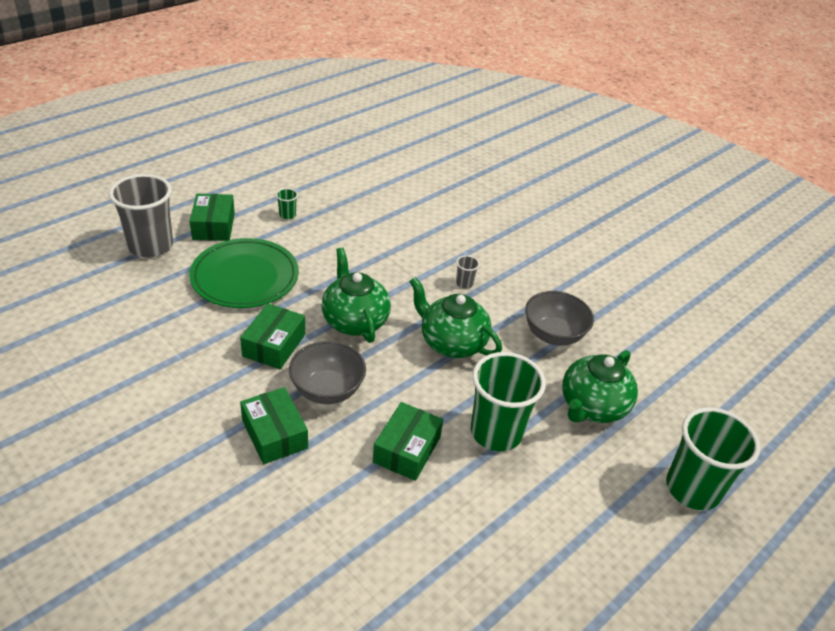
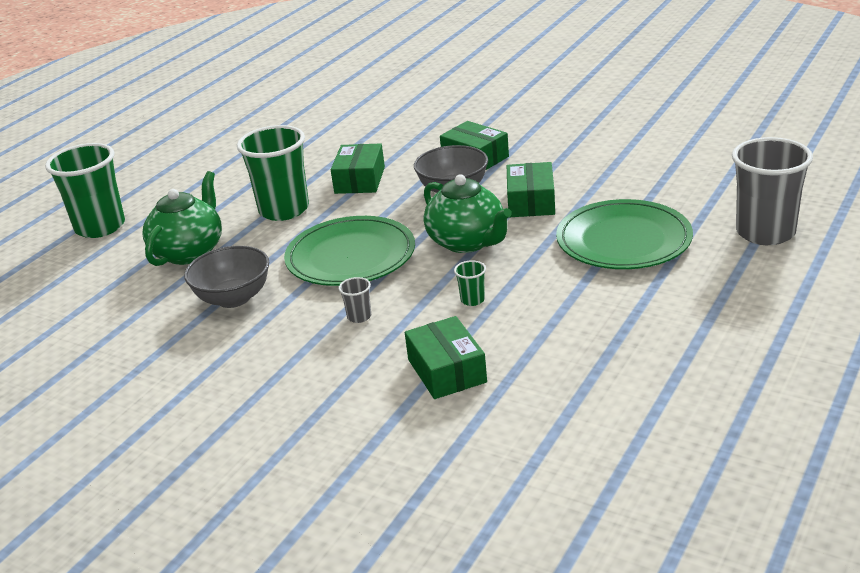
camera: 170 degrees right, 10 degrees down
(213, 226) = (728, 275): green box -> green box (447, 371)
(287, 215) = (655, 320): green cup -> green cup (472, 300)
(452, 343) = (350, 256): green teapot -> green plate

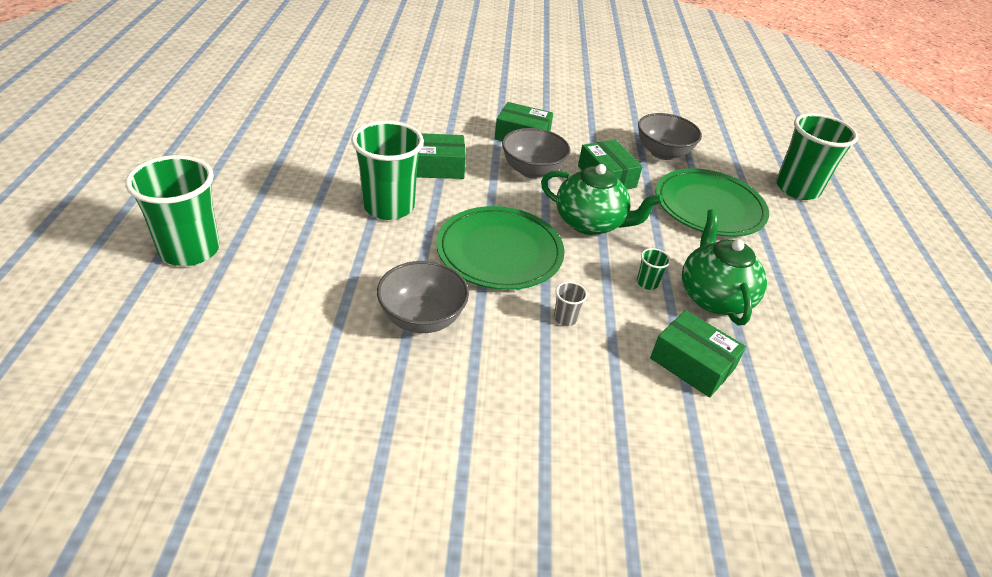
camera: 35 degrees left, 10 degrees up
(189, 252) = (325, 268): green teapot -> green teapot (713, 297)
(360, 180) = (437, 167): green box -> green box turned 75 degrees counterclockwise
(624, 183) = (662, 153): none -> grey bowl
(765, 233) = (797, 189): grey cup -> green cup

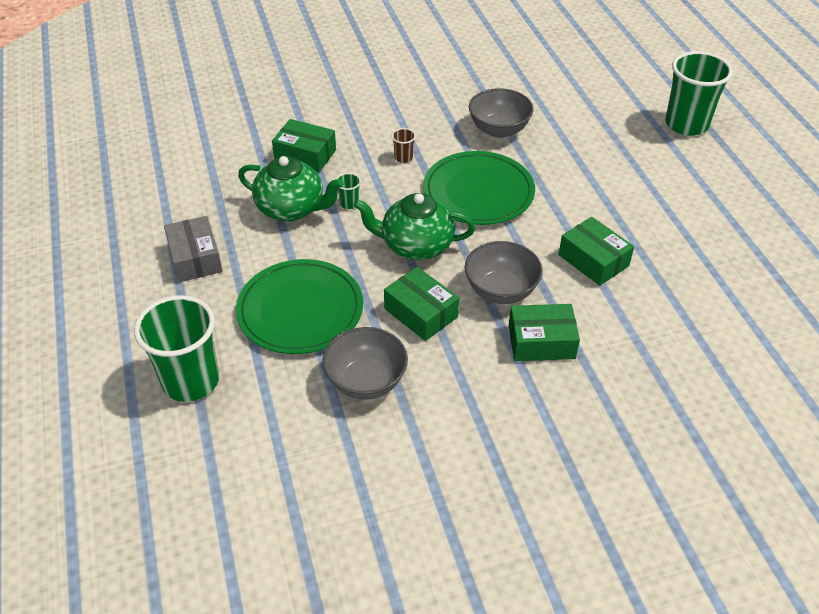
camera: 165 degrees right, 5 degrees up
(389, 207) = (595, 202): green cup -> none
(437, 167) = (593, 260): green box -> green box turned 75 degrees clockwise
(565, 318) = (403, 158): grey cup -> brown cup
(713, 297) = (291, 209): green teapot -> green teapot turned 45 degrees counterclockwise
(815, 276) = (195, 258): none -> grey box

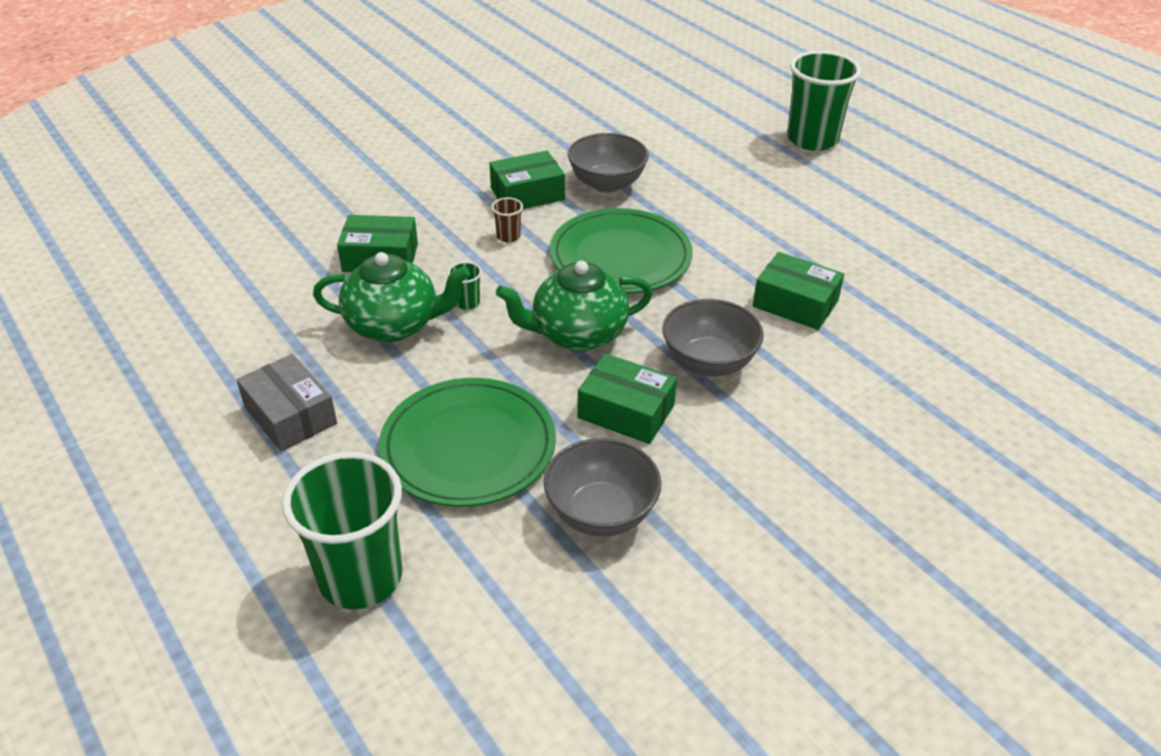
camera: 20 degrees left, 5 degrees down
(541, 342) = (788, 409): green box -> green box (527, 194)

